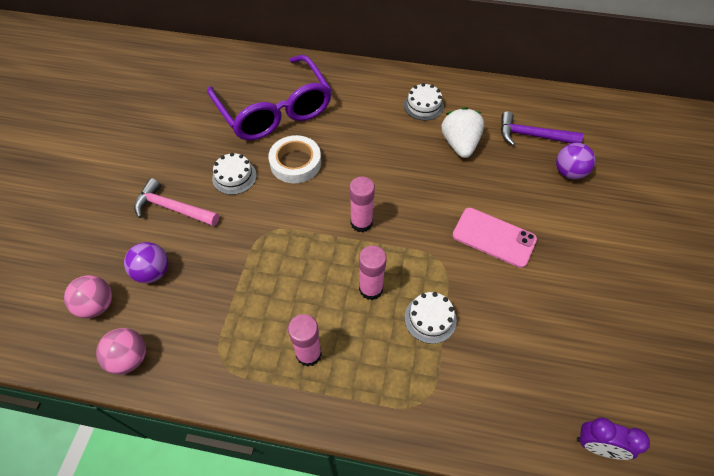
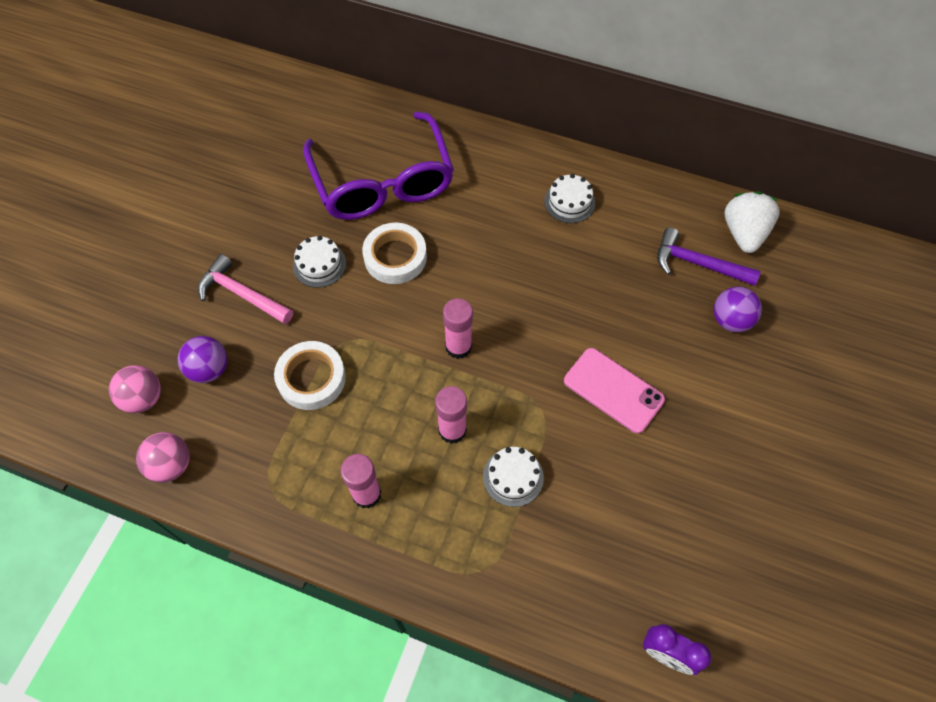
camera: 10 degrees right, 5 degrees up
(243, 266) = (311, 378): none -> white tape
(460, 144) = (602, 262): white strawberry -> white strawberry (743, 233)

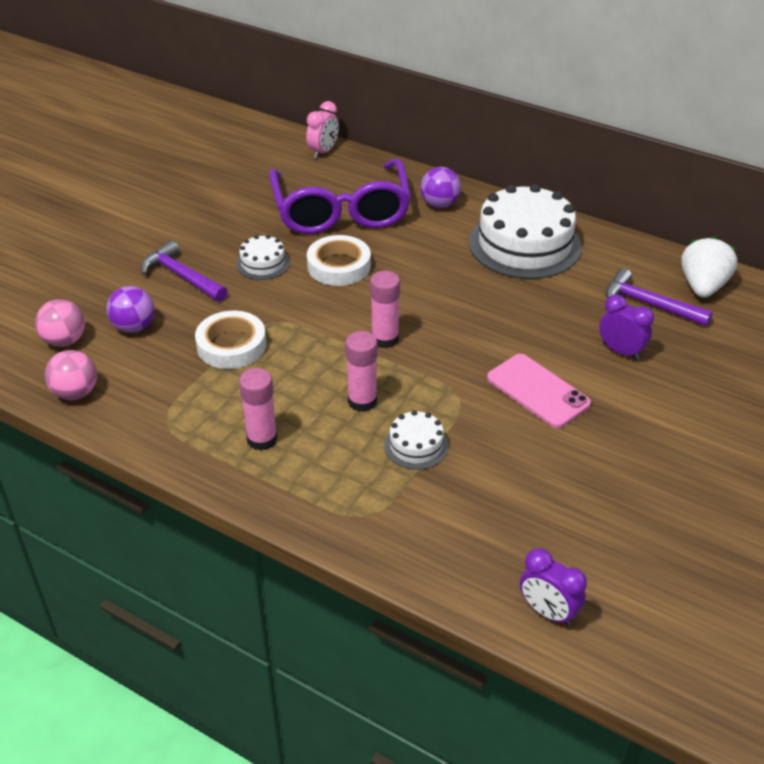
camera: 10 degrees right, 20 degrees down
(242, 294) = (182, 276): pink hammer -> purple hammer
(348, 102) = (323, 152): none -> pink clock
(569, 202) = (524, 244): white cake -> white cake, size x2.14
(681, 328) = (621, 351): none -> purple clock
(730, 320) = (675, 351): purple ball -> purple ball (439, 204)

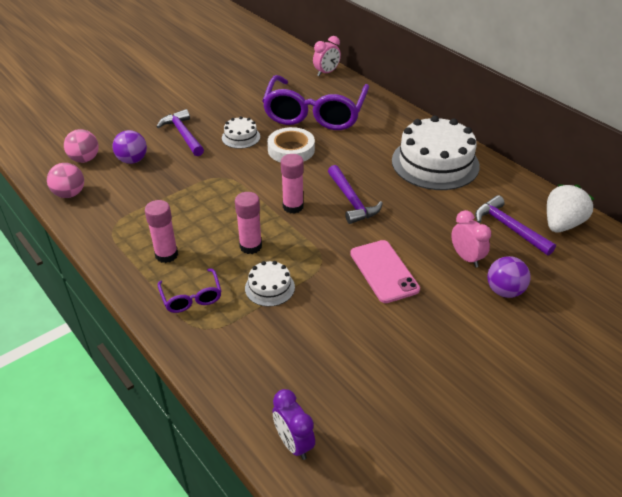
camera: 20 degrees right, 0 degrees up
(231, 345) = (186, 186): white tape -> none
(327, 483) = (191, 297): none -> purple glasses
(439, 204) = (387, 123): purple ball -> purple ball (504, 291)
(452, 315) = (352, 201): none -> purple hammer
(621, 351) = (466, 258): purple clock -> pink clock

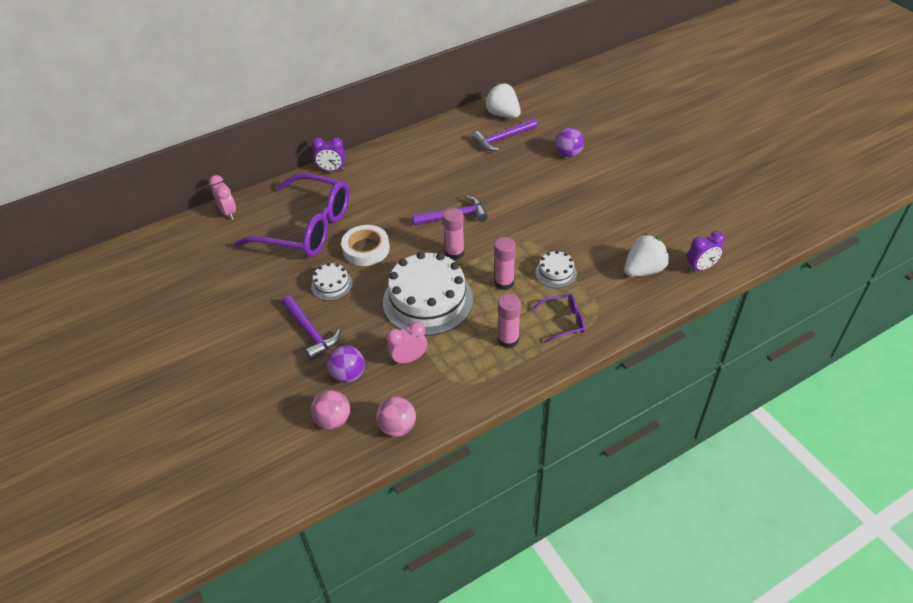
camera: 80 degrees left, 5 degrees up
(183, 134) = (310, 332): purple hammer -> purple hammer turned 105 degrees counterclockwise
(283, 374) = (644, 270): none -> white strawberry
(384, 271) = (543, 208): pink phone -> none
(403, 115) = (332, 170): none -> purple clock
(435, 163) = (412, 162): white cake -> white cake (428, 300)
(466, 258) = (533, 165): pink clock -> pink clock (409, 358)

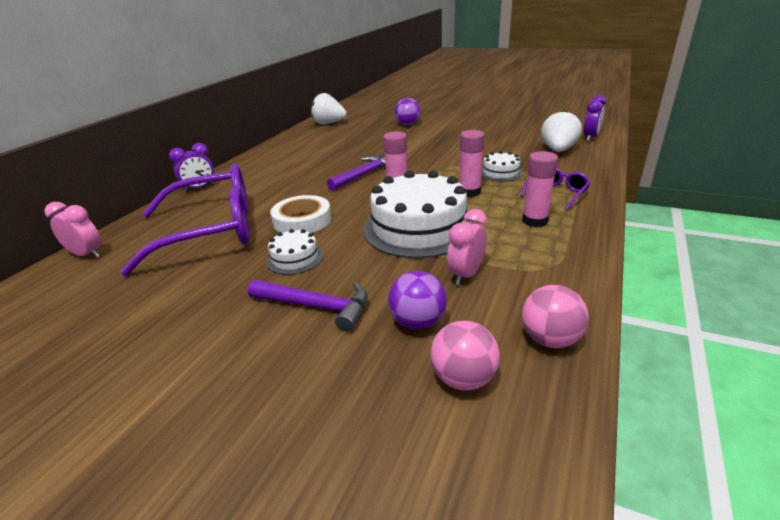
camera: 35 degrees left, 15 degrees down
(502, 139) = (345, 132): purple hammer -> none

